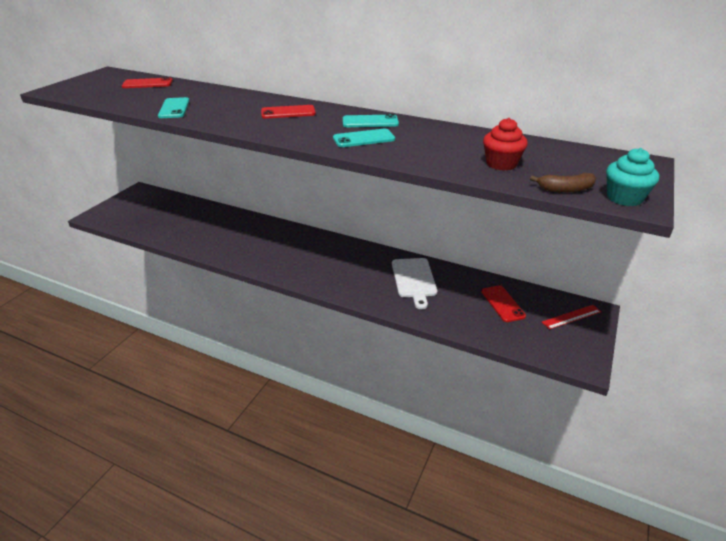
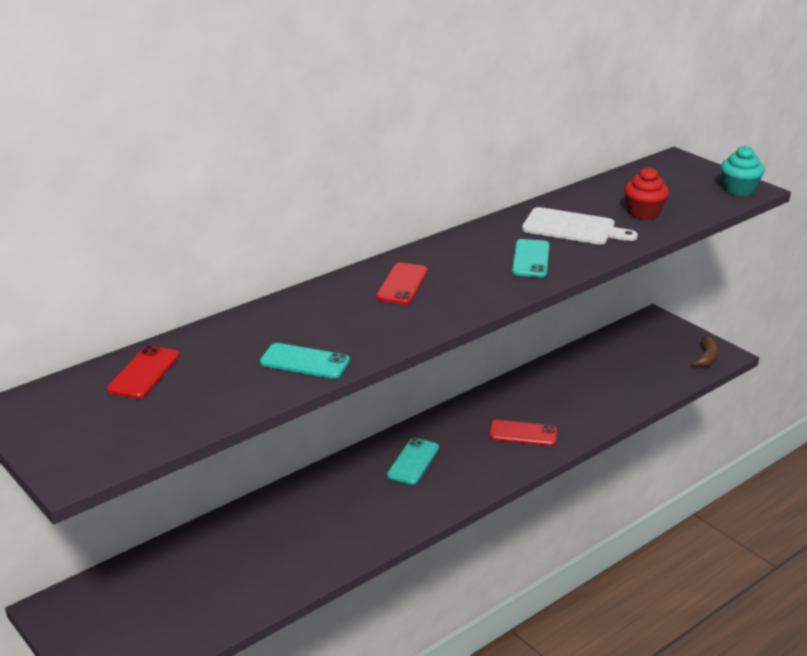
camera: 65 degrees left, 5 degrees down
(370, 122) = (480, 244): turquoise phone -> turquoise phone (413, 461)
(414, 279) = (538, 402): white cutting board -> white cutting board (572, 228)
(503, 304) = (615, 362): red phone -> red phone (523, 433)
(565, 189) = (711, 205): brown banana -> brown banana (706, 358)
(571, 317) = (657, 334): red ruler -> none

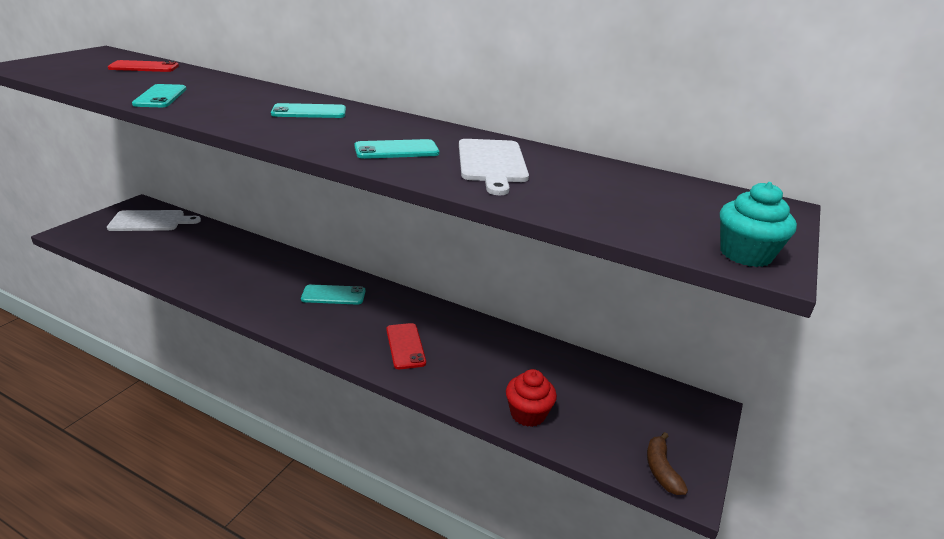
camera: 65 degrees right, 0 degrees up
(124, 596) = (150, 221): none -> white cutting board
(402, 284) = (309, 112): red phone -> turquoise phone
(643, 213) = (577, 195): red cupcake -> red cupcake (528, 414)
(706, 358) = (661, 470): brown banana -> brown banana turned 90 degrees clockwise

